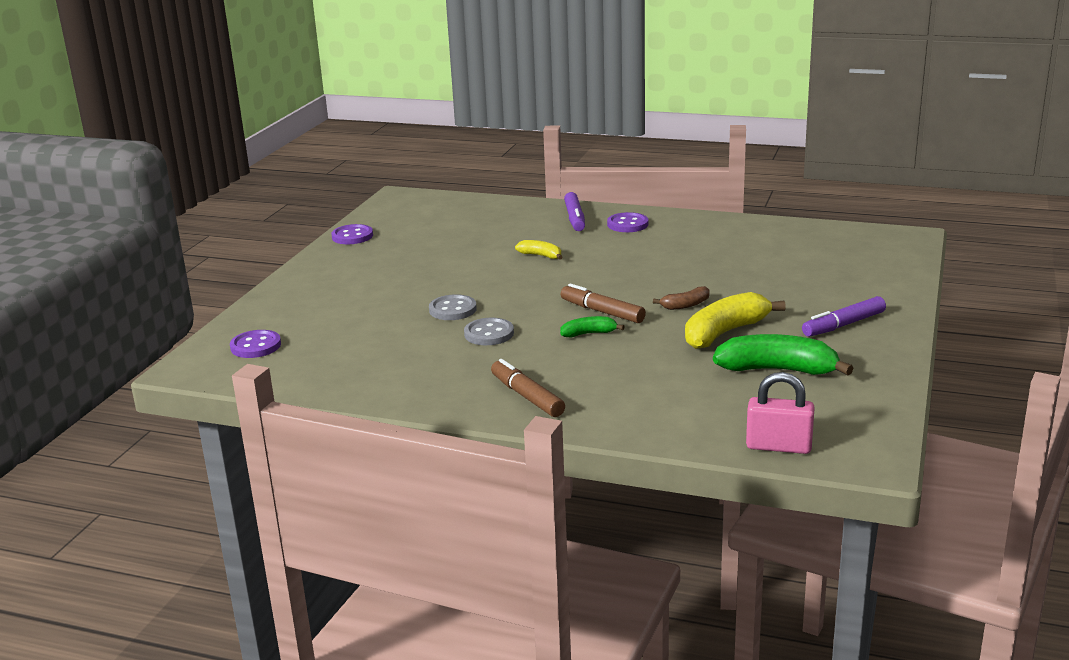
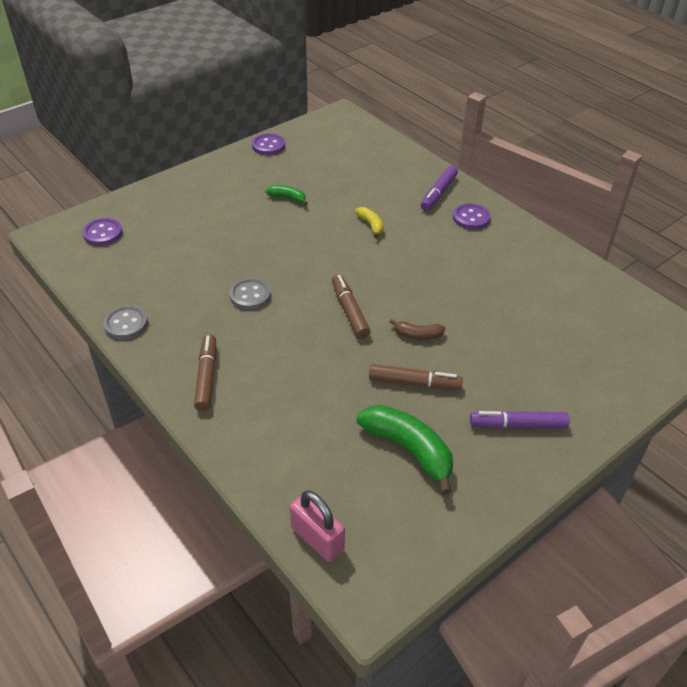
camera: 30 degrees right, 20 degrees up
(453, 310) = (253, 256): grey button -> grey button (126, 324)
(589, 333) = (316, 331): green banana -> green banana (288, 198)
(725, 332) = (414, 383): yellow banana -> brown marker

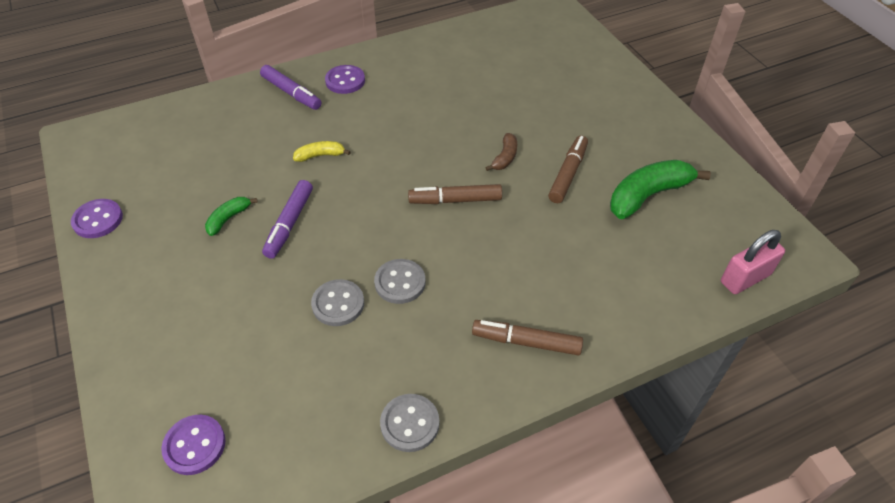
camera: 75 degrees left, 5 degrees up
(222, 268) = (338, 304): none -> grey button
(517, 425) = (627, 122): purple marker -> purple marker (289, 224)

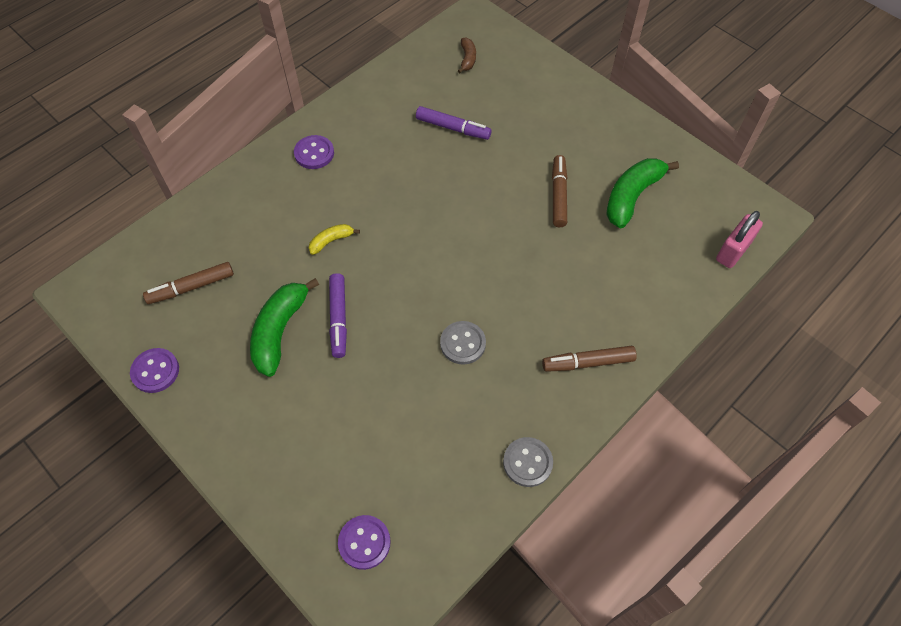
camera: 20 degrees left, 10 degrees up
(228, 218) = (280, 331): green banana -> green banana, size x1.95
(291, 93) = (268, 181): purple marker -> purple marker (453, 128)
(338, 304) = (420, 380): grey button -> none
(455, 200) = (474, 250): brown marker -> brown marker (191, 287)
(505, 157) = (498, 194): brown banana -> brown banana (467, 59)

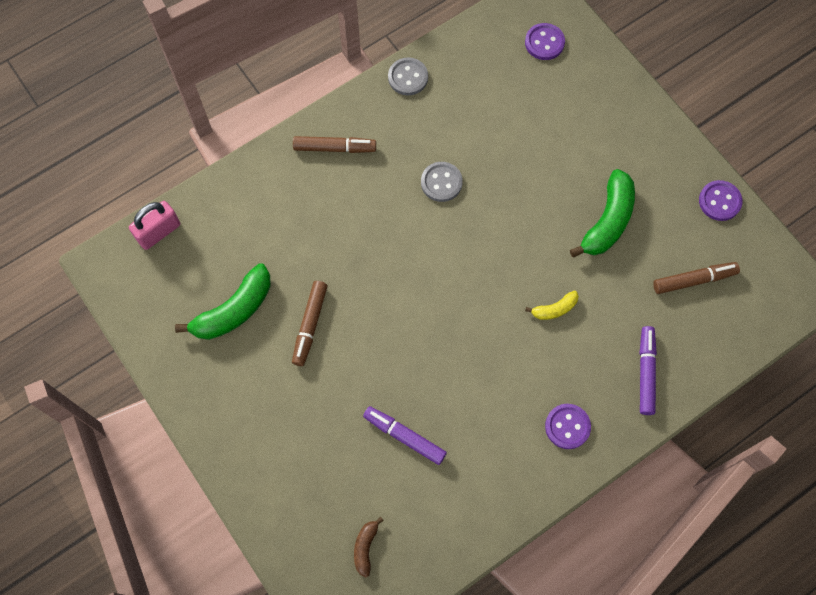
camera: 170 degrees left, 10 degrees up
(338, 318) = (552, 224): purple marker -> purple marker (646, 372)

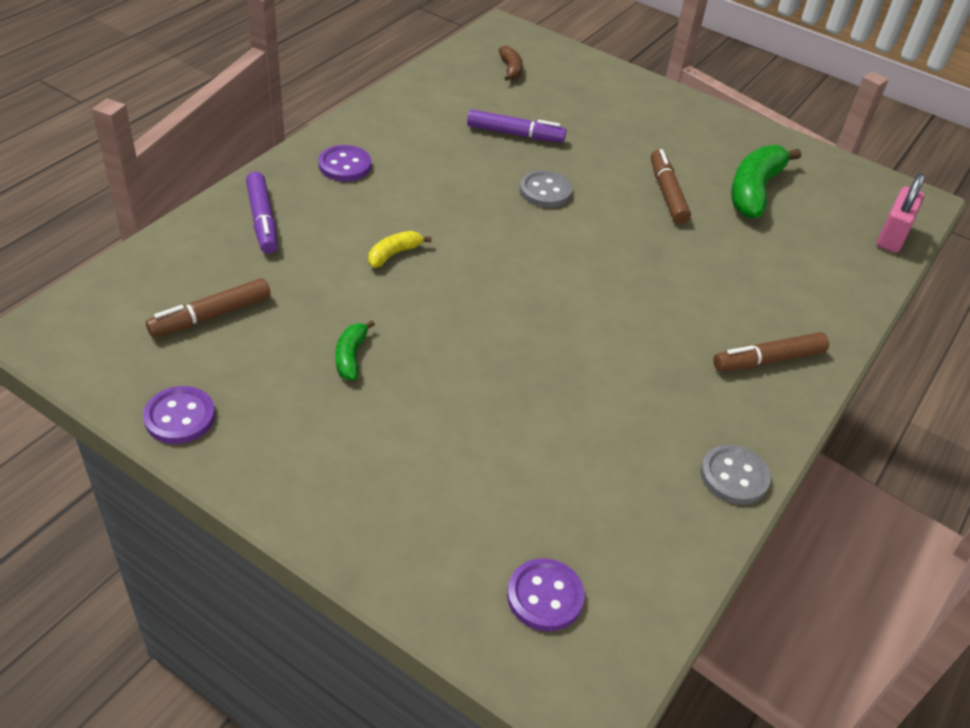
camera: 155 degrees right, 25 degrees down
(441, 182) = (603, 352): grey button -> grey button (545, 191)
(607, 221) = (351, 356): green banana -> green banana, size x0.51

